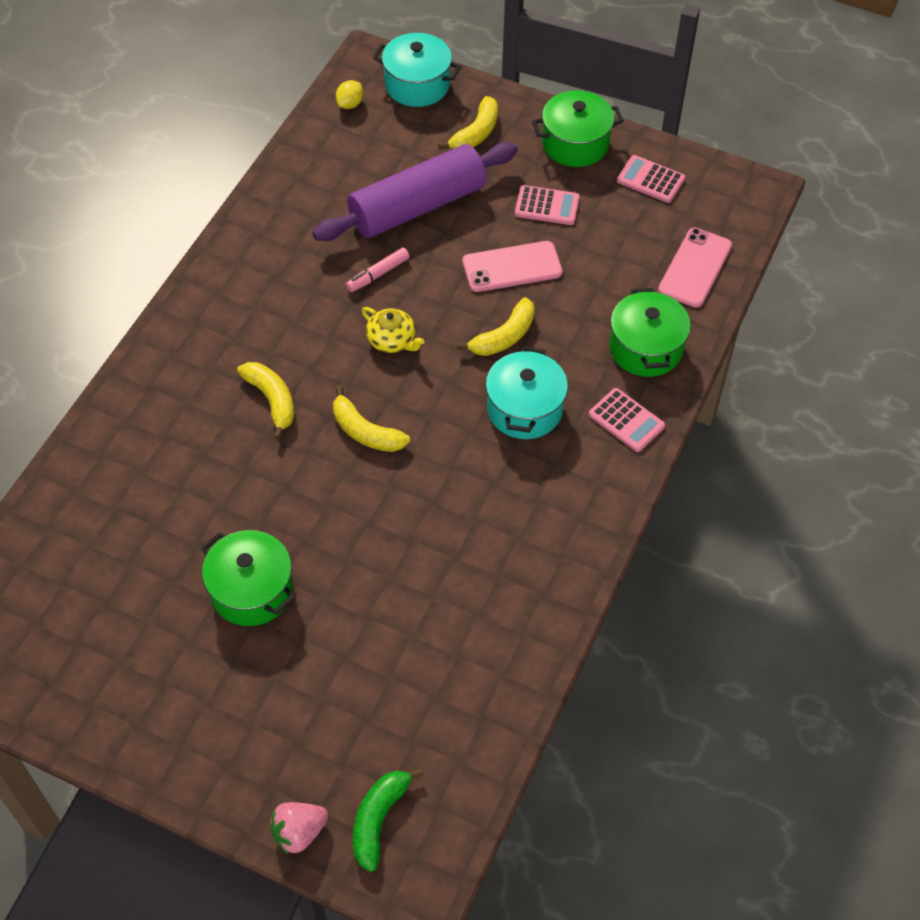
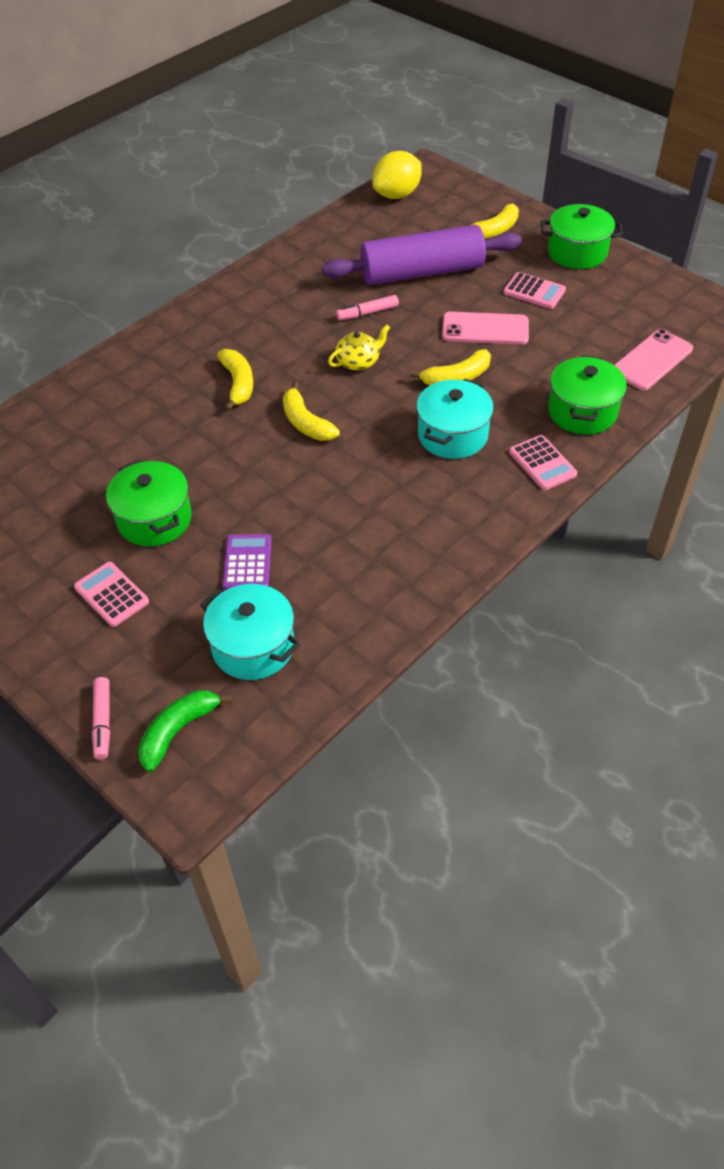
camera: 20 degrees right, 5 degrees down
(299, 832) = (103, 722): pink strawberry -> pink marker
(350, 104) = (397, 195): yellow lemon -> yellow lemon, size x1.95
(371, 615) = (247, 563): none -> purple calculator
(392, 340) = (358, 361): yellow teapot -> yellow teapot turned 90 degrees counterclockwise
(417, 85) = (458, 191): turquoise pot -> turquoise pot (253, 647)
(650, 180) = (635, 289): pink calculator -> pink calculator (112, 594)

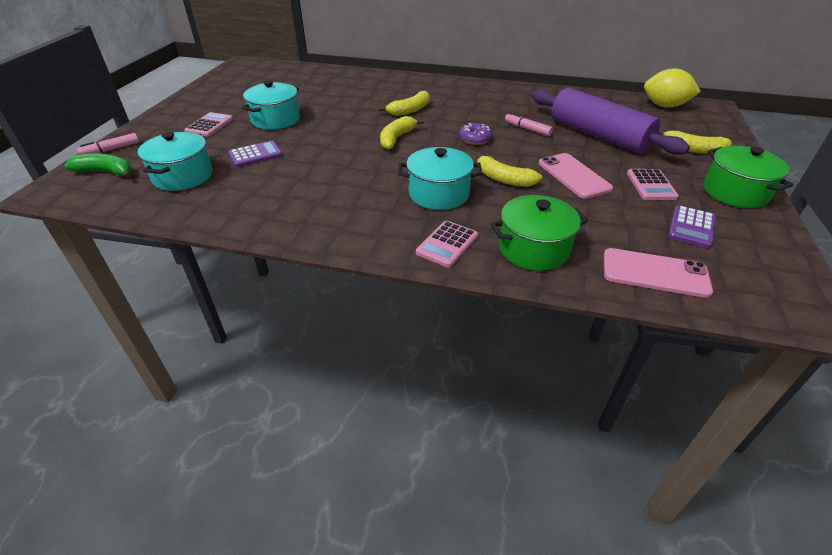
camera: 60 degrees right, 10 degrees down
(154, 519) = (275, 120): green pot -> turquoise pot
(358, 361) = (475, 139): yellow teapot -> purple donut
(608, 306) = (691, 227): none -> purple calculator

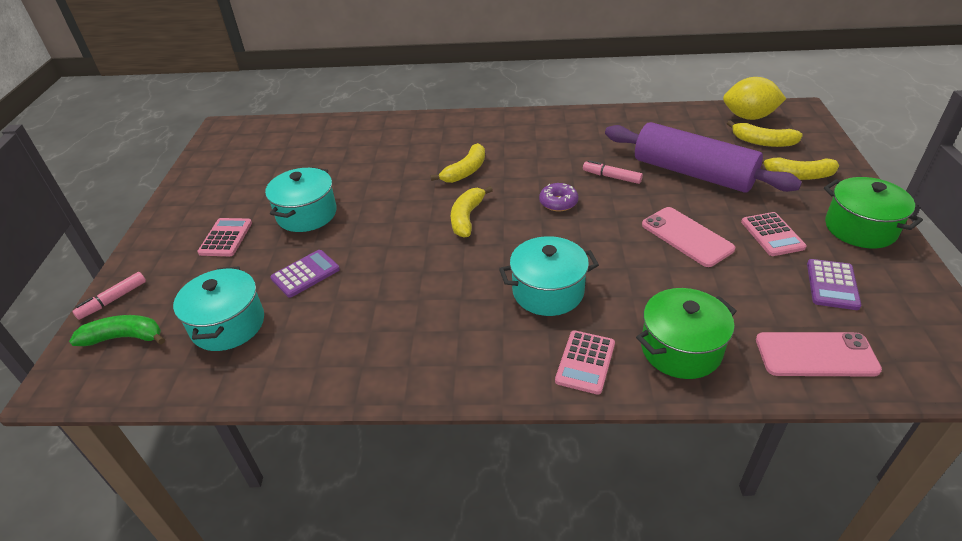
camera: 10 degrees left, 0 degrees up
(503, 179) = (612, 256): yellow banana -> yellow banana (762, 142)

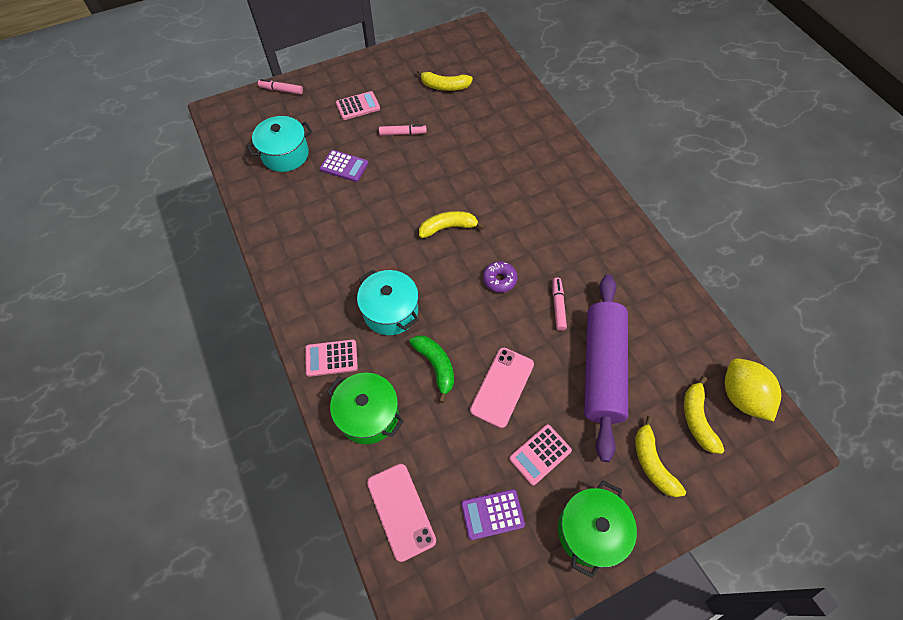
camera: 60 degrees right, 20 degrees up
(124, 337) = (256, 115): green banana -> green banana (436, 366)
(307, 214) = (403, 133): turquoise pot -> pink marker
(465, 171) = (506, 201): yellow banana -> yellow banana (445, 86)

